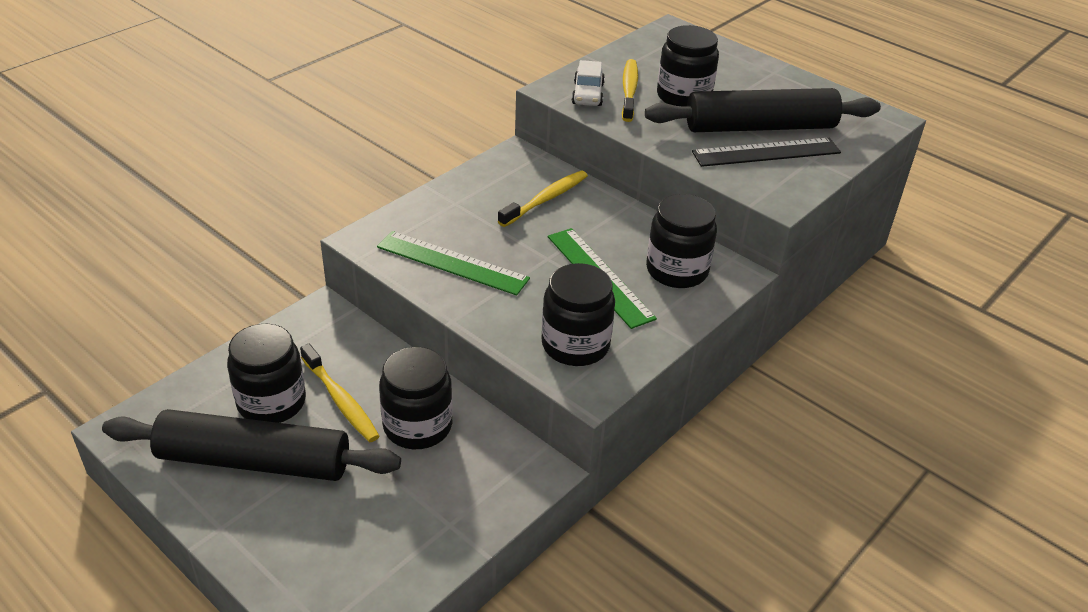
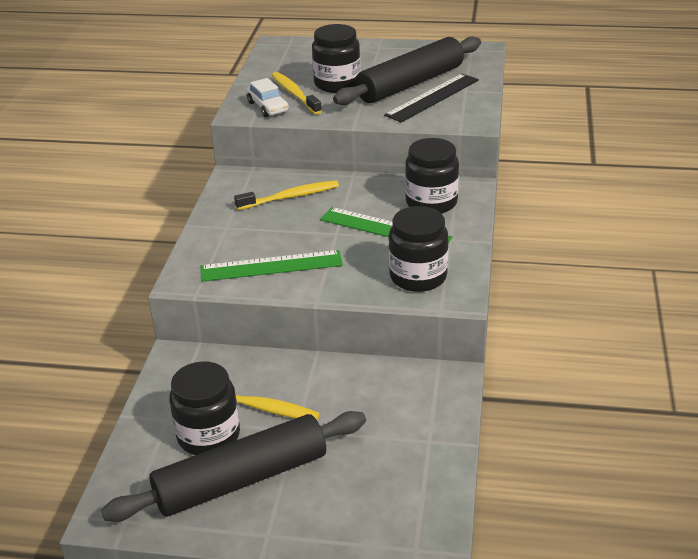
camera: 30 degrees left, 5 degrees down
(417, 426) = (337, 394): black jar -> none
(545, 199) = (290, 197): yellow toothbrush -> yellow toothbrush turned 60 degrees clockwise

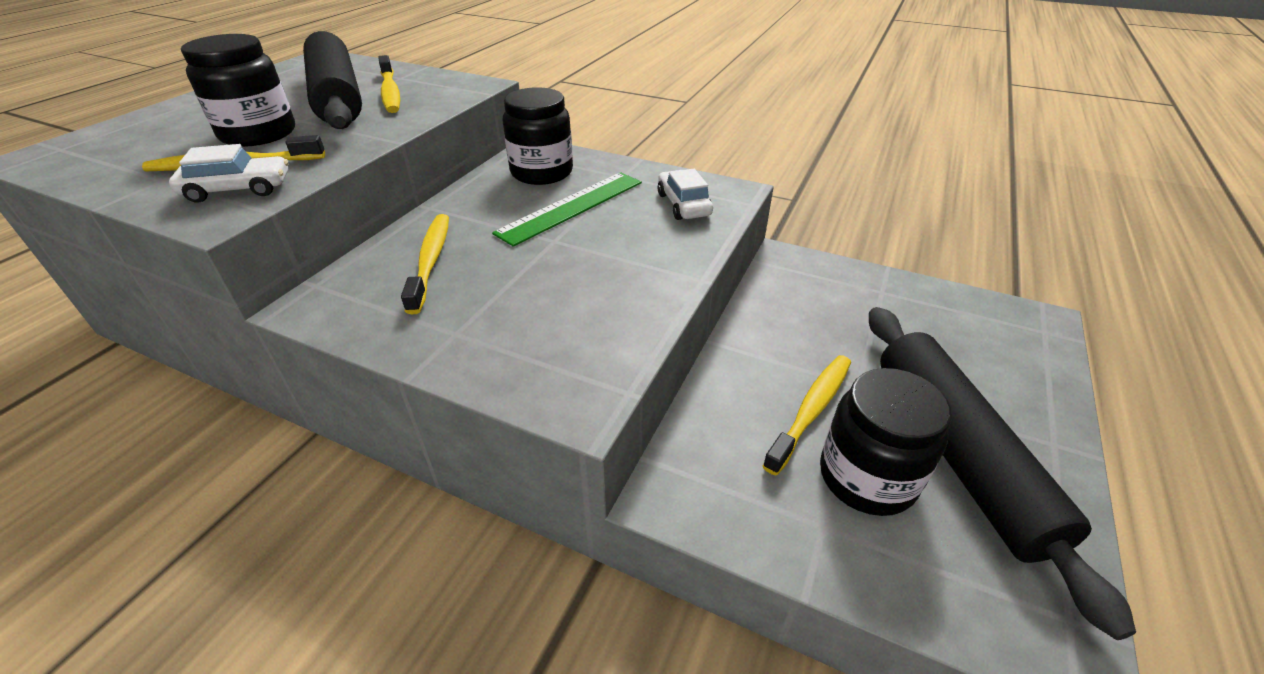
camera: 75 degrees left, 5 degrees up
(271, 266) = (596, 303): green ruler -> none
(418, 277) = (683, 205): black jar -> white car
(432, 97) = (390, 92): black ruler -> yellow toothbrush

